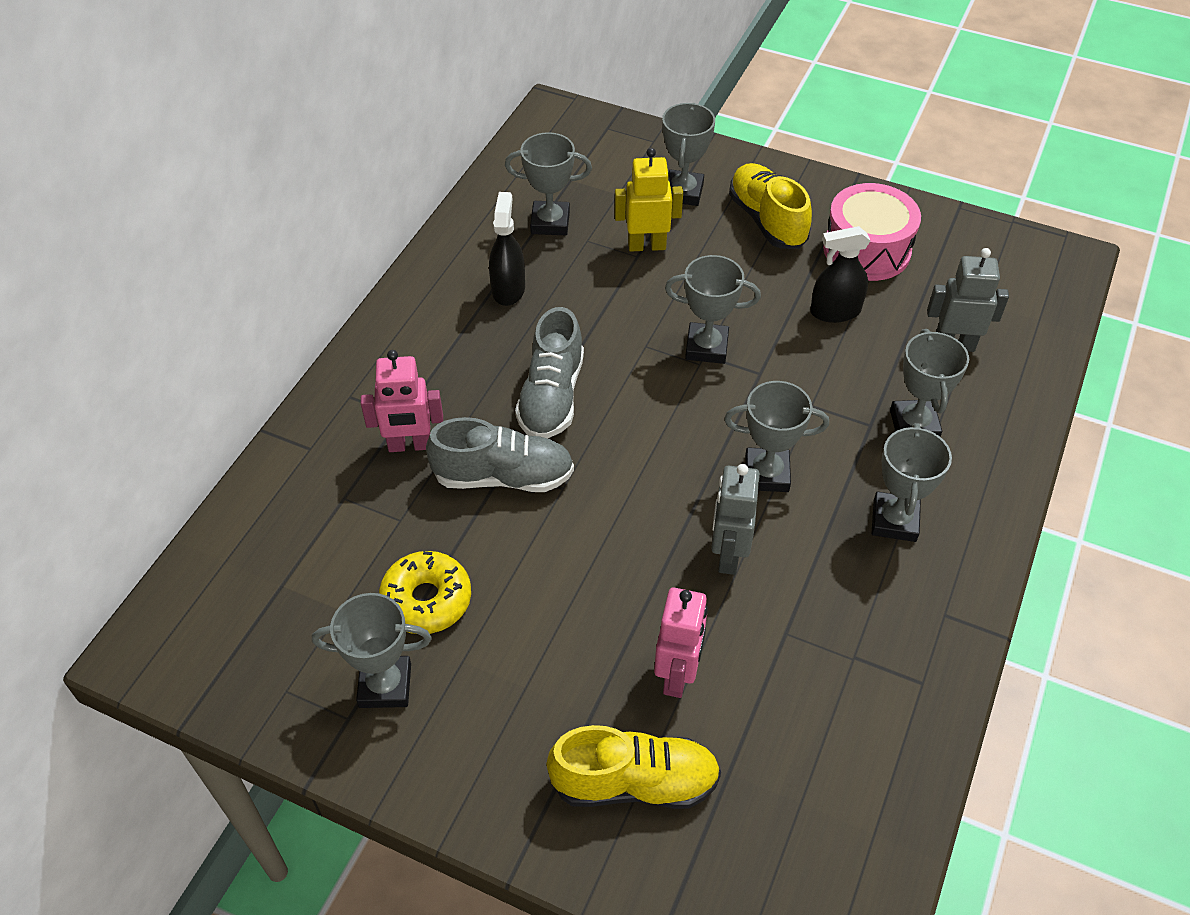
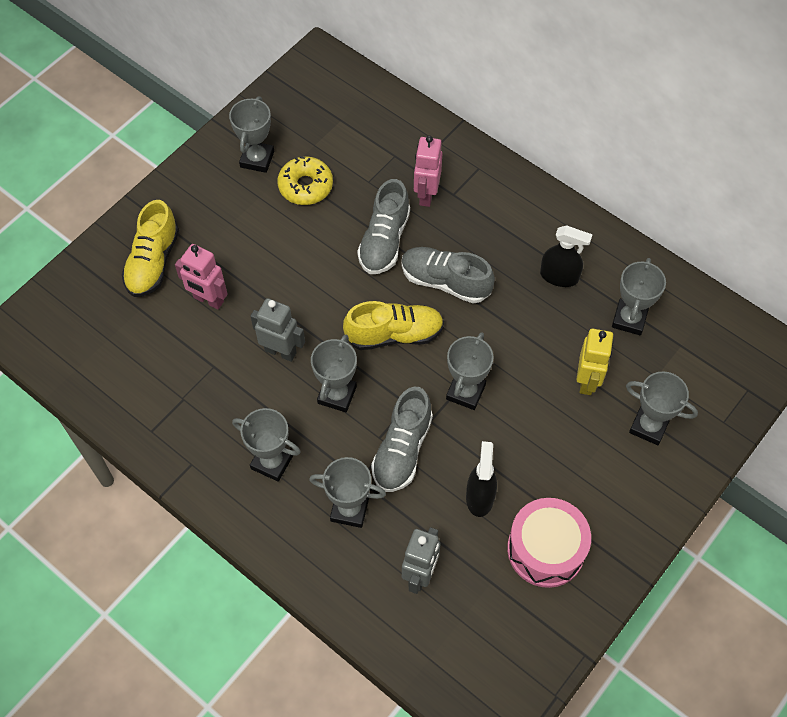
camera: 105 degrees right, 10 degrees up
(767, 220) = (599, 481): yellow shoe -> yellow shoe (394, 334)
(811, 391) = (402, 450): none -> grey shoe

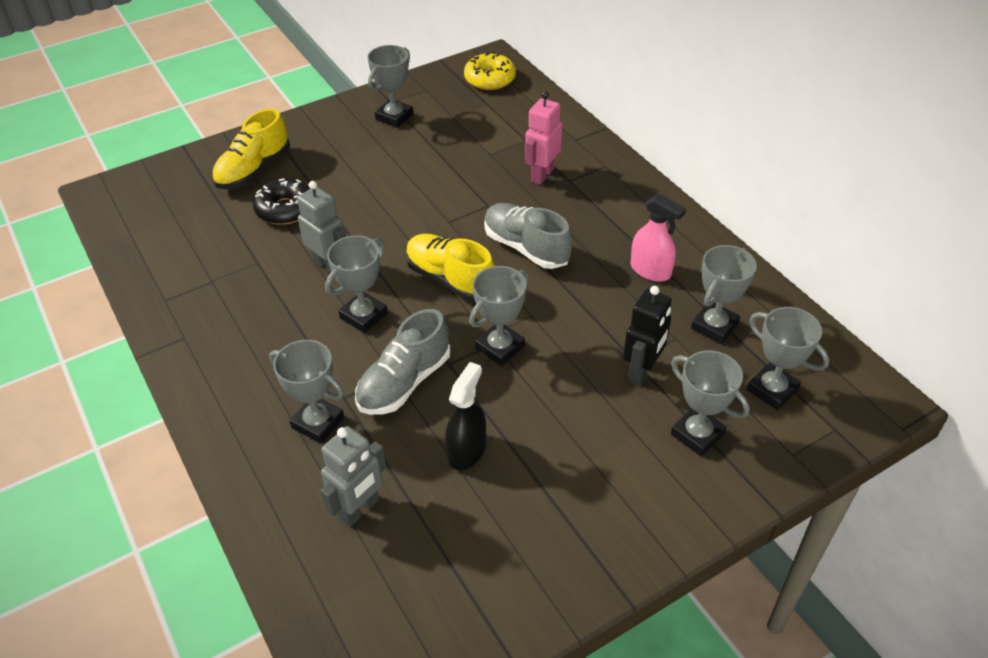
camera: 20 degrees right, 15 degrees down
(208, 300) = (285, 209): pink robot -> black donut
(272, 462) = (264, 357): grey trophy -> grey trophy (772, 390)
(305, 186) = (428, 145): yellow donut -> yellow donut (490, 79)
(384, 240) = (481, 201): grey shoe -> none
(394, 334) = (450, 279): yellow shoe -> yellow shoe turned 150 degrees counterclockwise
(546, 549) = (518, 527): pink drum -> none
(559, 276) = (650, 270): black spray bottle -> pink spray bottle
(587, 381) = (642, 371): yellow robot -> black robot

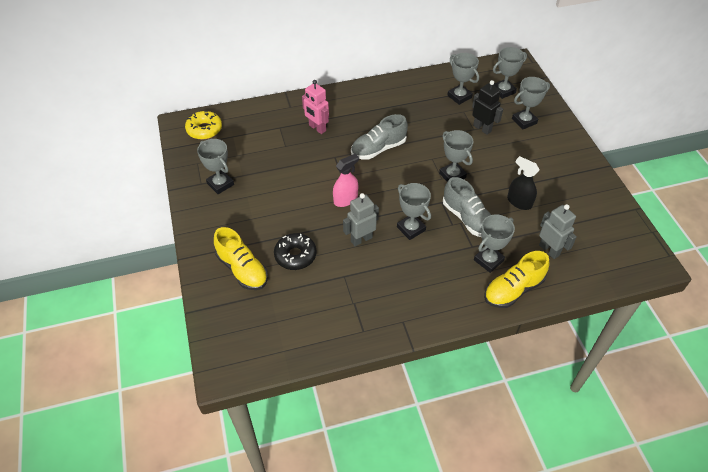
camera: 75 degrees left, 5 degrees up
(450, 279) = (393, 185): yellow shoe -> yellow shoe (513, 289)
(650, 270) = (413, 107): pink spray bottle -> pink spray bottle (345, 199)

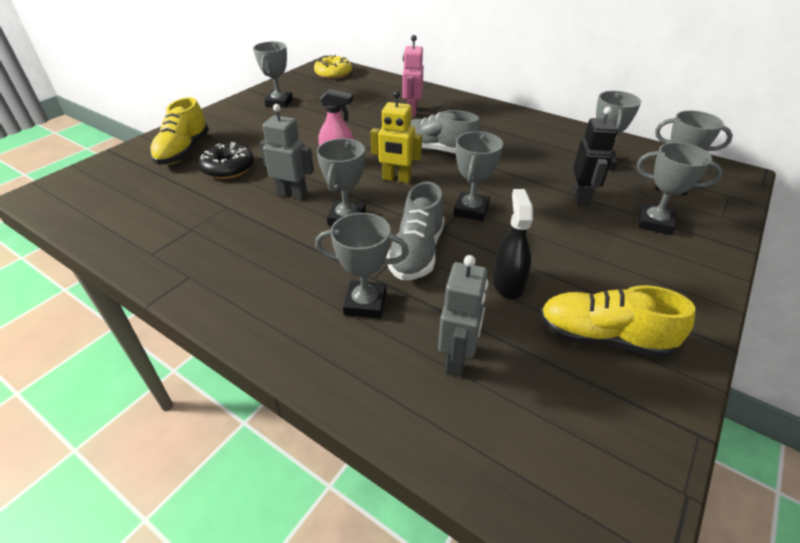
camera: 50 degrees right, 10 degrees down
(392, 185) = (396, 179): none -> yellow robot
(513, 289) = (335, 354): yellow shoe -> yellow shoe (603, 337)

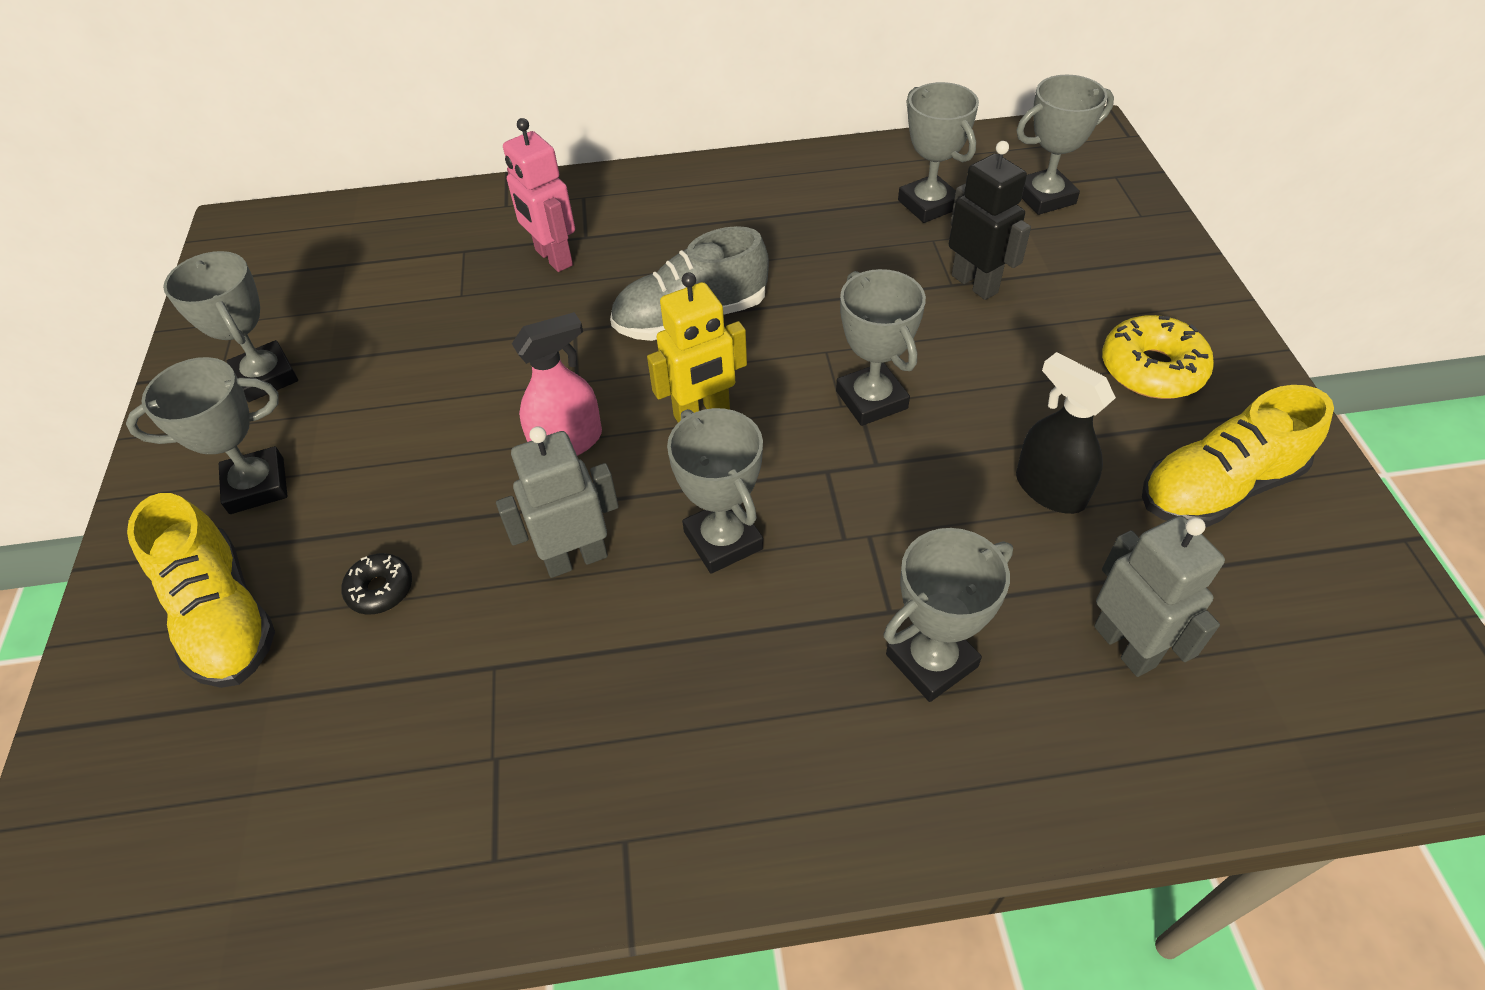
camera: 40 degrees left, 10 degrees up
(228, 168) = (380, 589): black donut -> black donut, size x0.56
(333, 74) = (285, 245): yellow donut -> yellow donut (1151, 369)
(417, 252) = (891, 525): grey shoe -> none
(654, 223) = (1090, 273): grey trophy -> grey trophy (257, 486)

